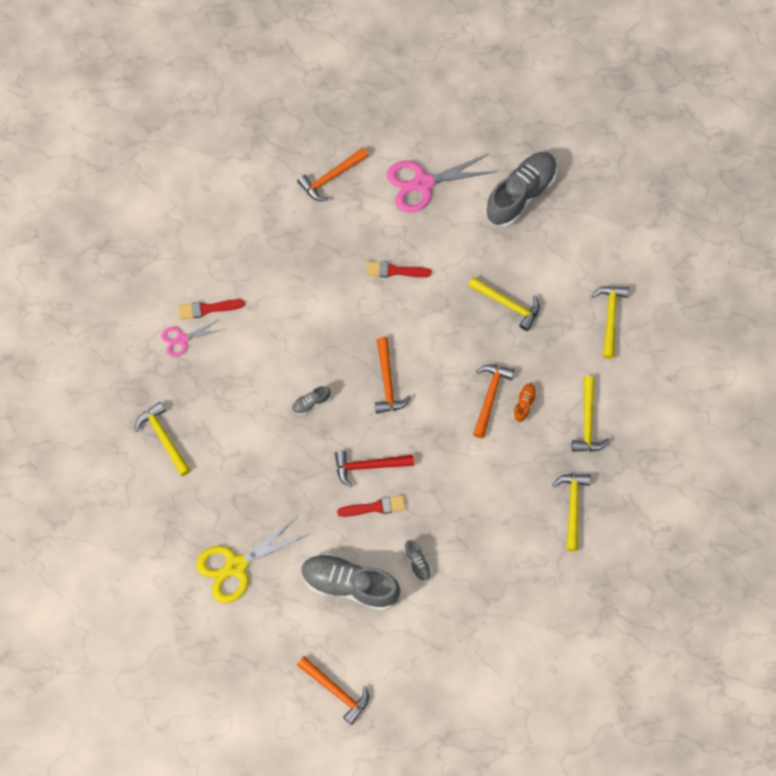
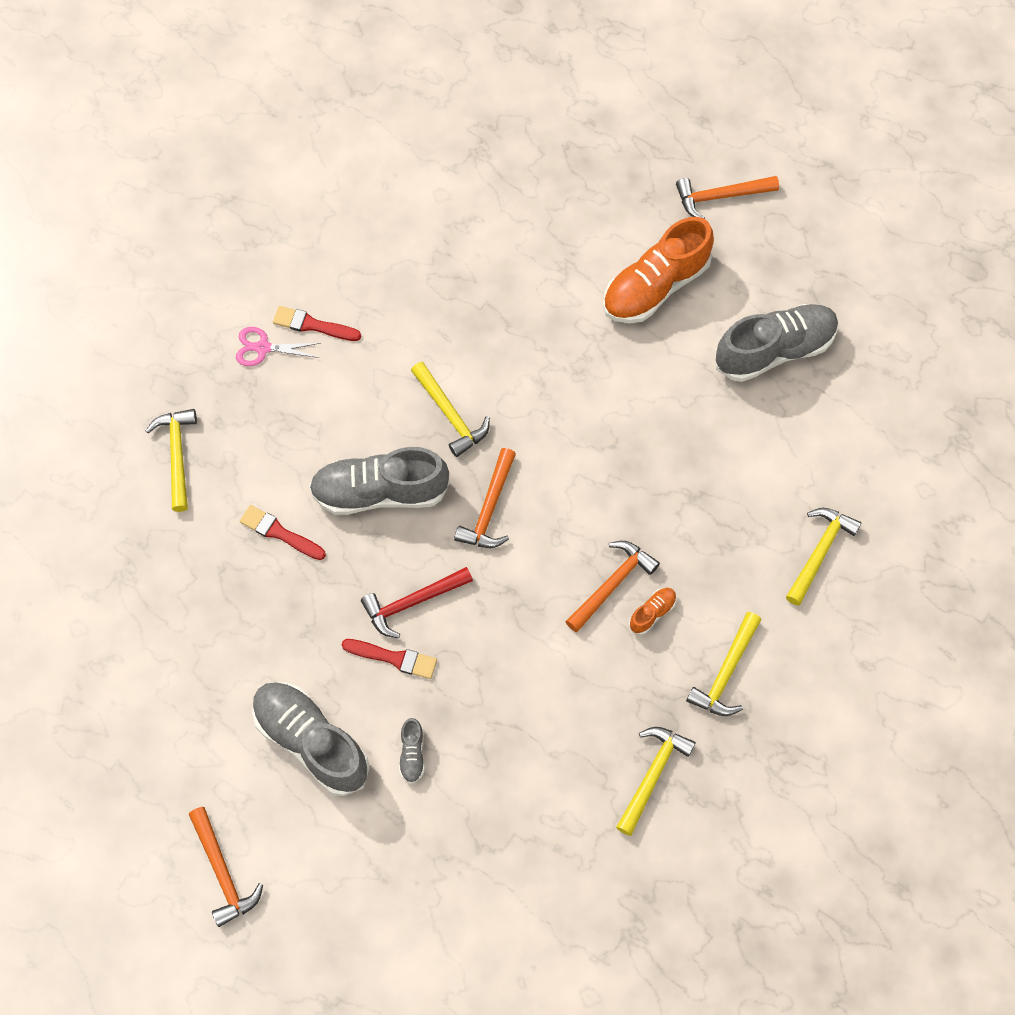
camera: 25 degrees right, 5 degrees down
(236, 566) = (181, 652): yellow scissors -> none
(311, 403) = (380, 492): grey shoe -> grey shoe, size x2.34
(331, 177) = (544, 233): orange hammer -> orange hammer (720, 197)
(369, 466) = (412, 603): red hammer -> red hammer turned 45 degrees counterclockwise
(394, 271) = (567, 377): red brush -> red brush (279, 533)
(422, 183) = (655, 286): pink scissors -> orange shoe
(508, 304) = (692, 478): yellow hammer -> yellow hammer (450, 414)

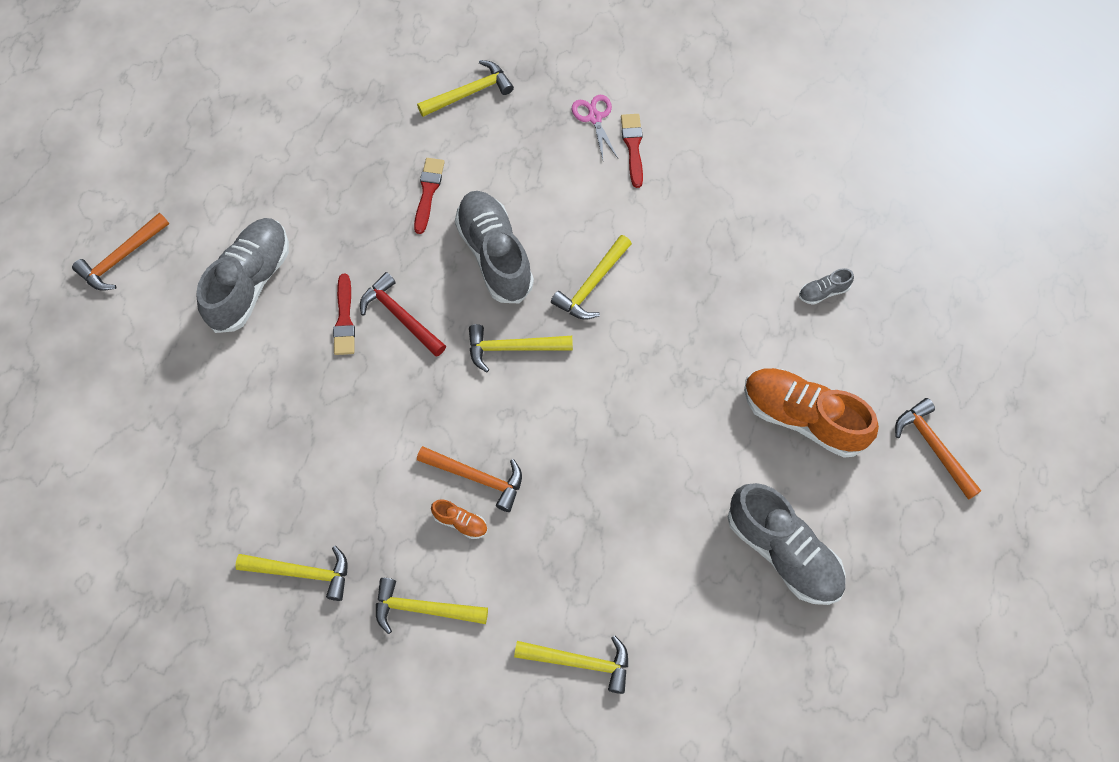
camera: 70 degrees right, 0 degrees up
(412, 754) = (262, 364): grey shoe -> grey shoe (823, 292)
(489, 508) = (513, 348): orange hammer -> yellow hammer

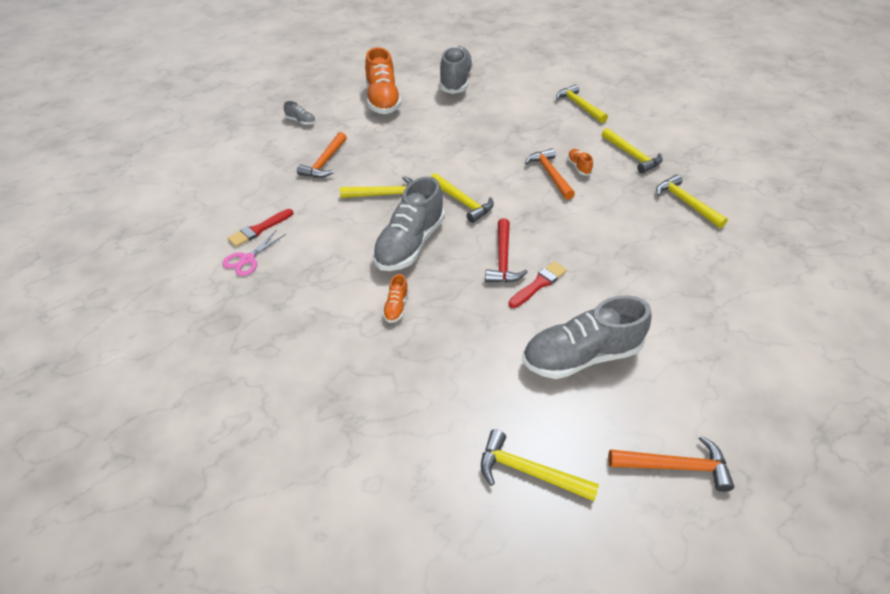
camera: 130 degrees left, 20 degrees down
(428, 192) = (396, 307): red brush -> orange shoe
(469, 92) = (279, 342): yellow hammer -> yellow hammer (528, 472)
(933, 447) = (356, 68): orange hammer -> orange hammer (325, 162)

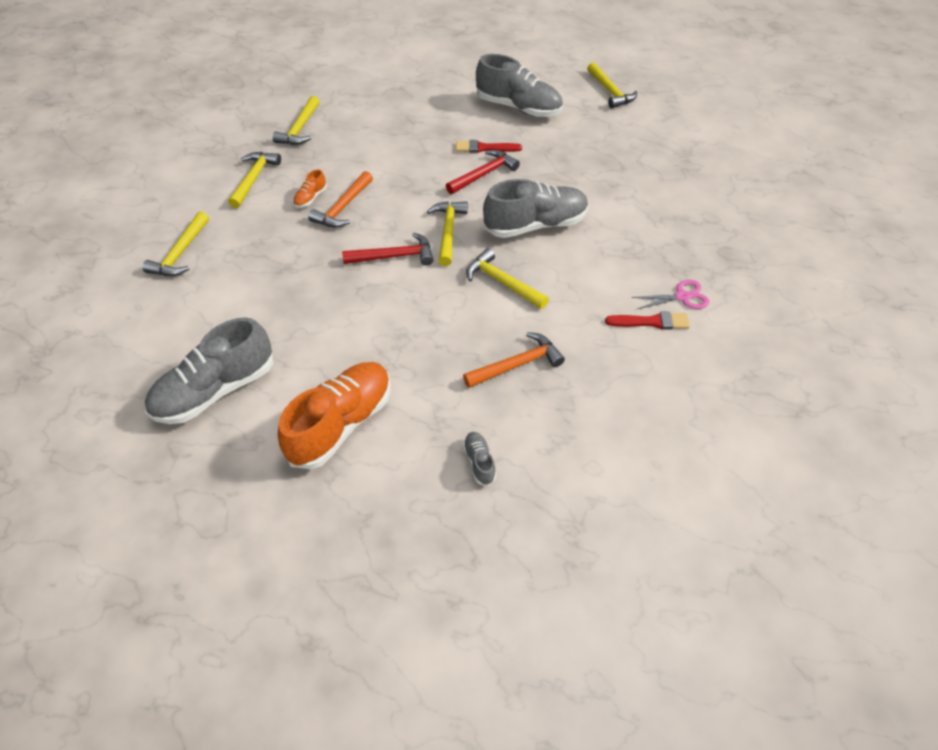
camera: 135 degrees left, 5 degrees up
(396, 307) = (595, 191): orange shoe -> none
(471, 169) = (394, 256): none -> red hammer
(674, 466) = (540, 59): orange hammer -> none

